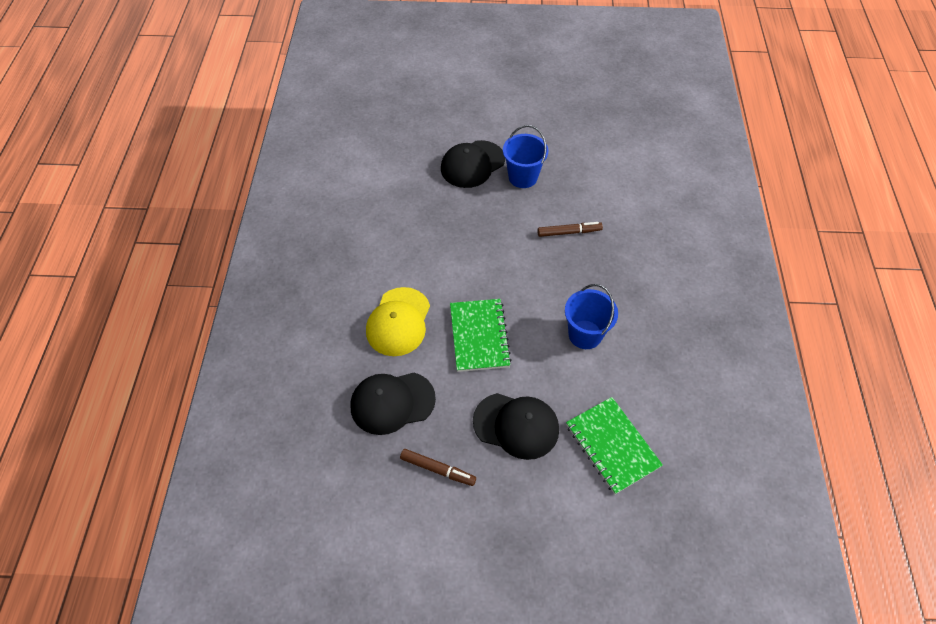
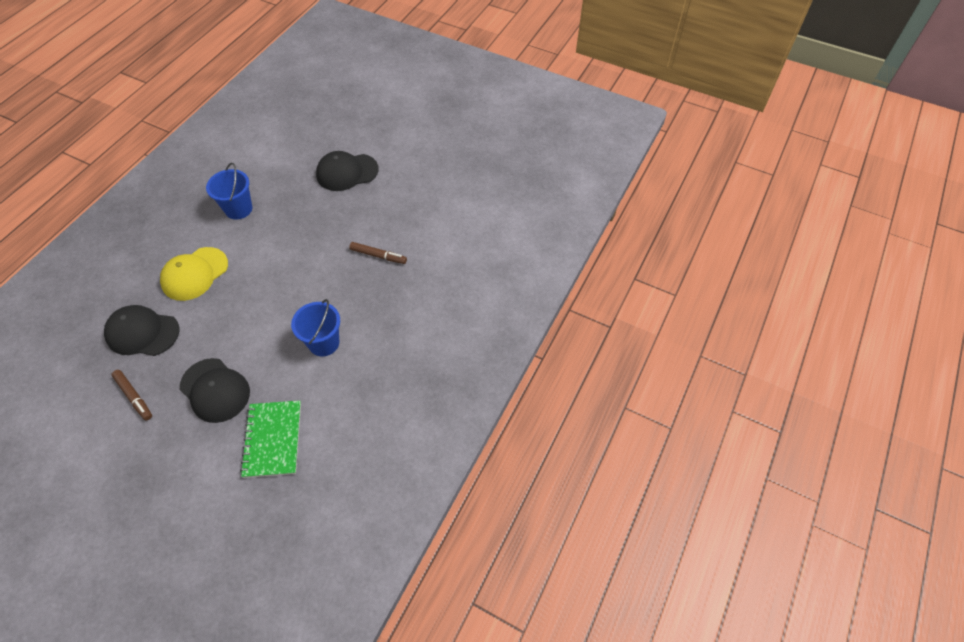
camera: 25 degrees right, 0 degrees up
(479, 336) = (243, 310): green notebook -> none
(523, 177) = (378, 197): blue bucket -> blue bucket (238, 209)

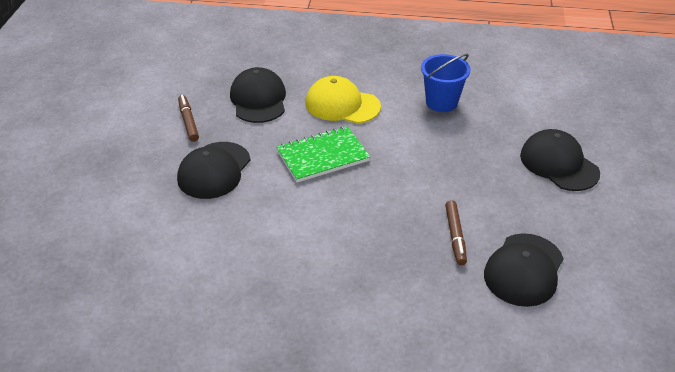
camera: 70 degrees right, 15 degrees down
(134, 397) = (188, 122): brown marker -> brown marker turned 135 degrees clockwise
(273, 439) = (171, 234): green notebook -> green notebook (322, 156)
(324, 343) = (306, 231): blue bucket -> none
(425, 232) = (524, 270): none -> black cap

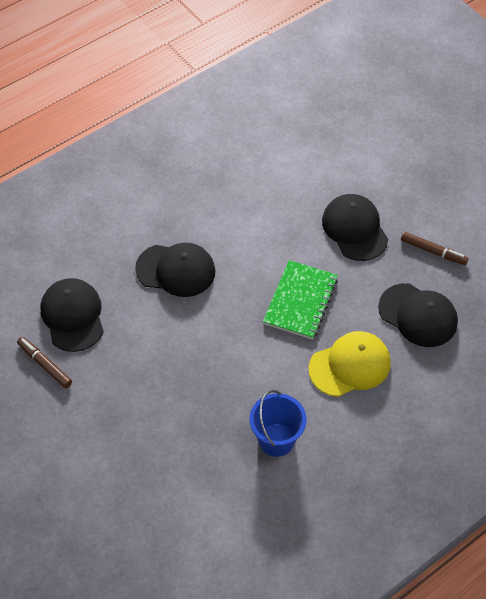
camera: 135 degrees right, 15 degrees up
(455, 236) = (139, 307): brown marker -> brown marker (45, 365)
(559, 164) = (120, 442): black cap -> black cap (176, 270)

